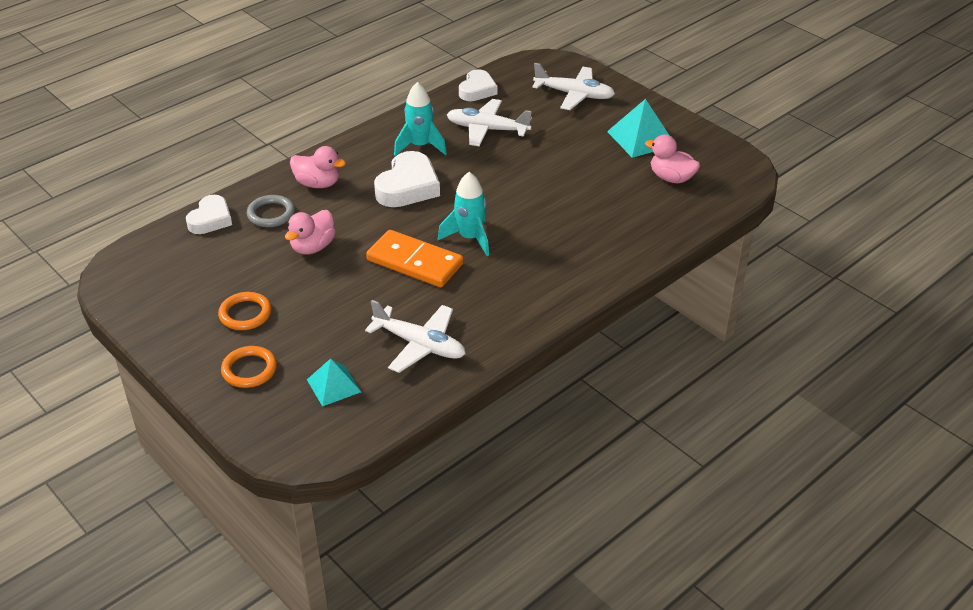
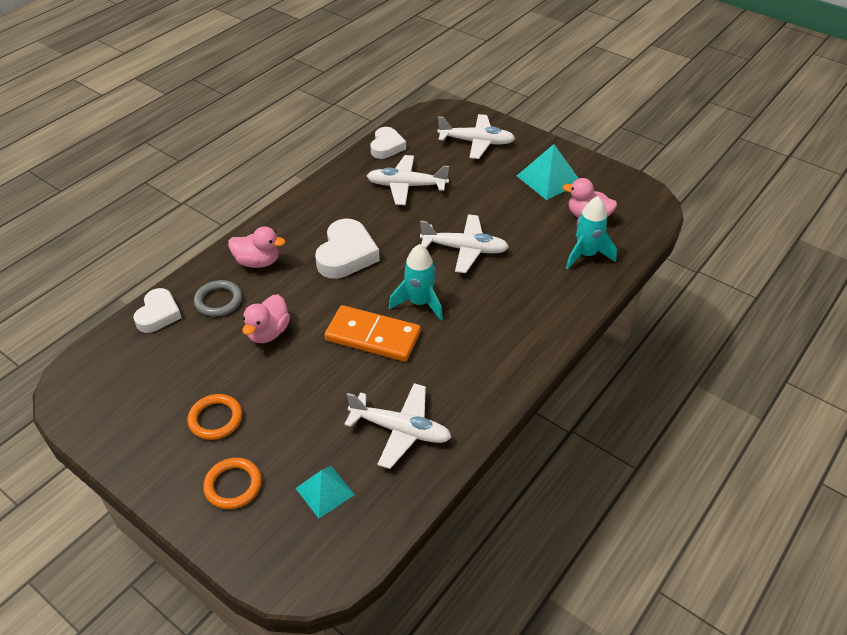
camera: 10 degrees left, 5 degrees up
(420, 146) = (347, 210): turquoise rocket -> turquoise rocket (586, 255)
(531, 195) = (465, 249): none -> white plane

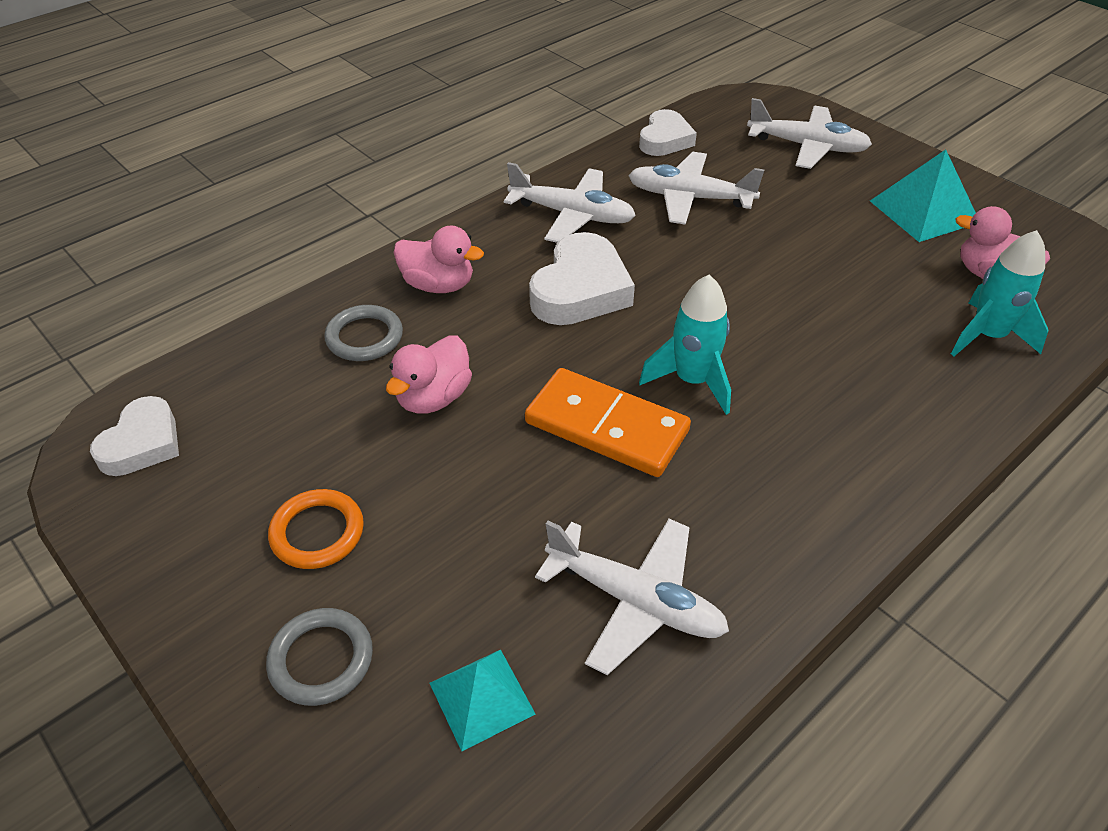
camera: 10 degrees right, 0 degrees up
(158, 314) = (266, 347): white heart -> white heart (142, 443)
(233, 485) = (321, 659): orange ring -> grey ring
(465, 249) = (777, 304): white plane -> white plane (572, 215)

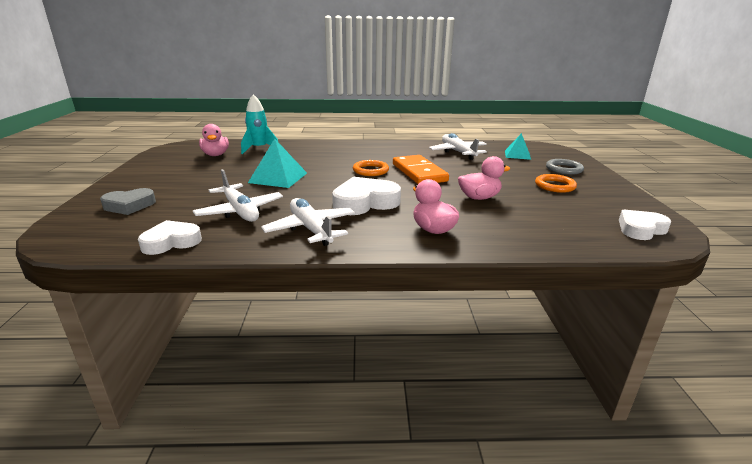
camera: 140 degrees left, 20 degrees down
(364, 337) = (496, 225): grey ring -> none
(692, 381) = (370, 170): turquoise rocket -> orange ring
(807, 147) = (129, 205): white plane -> grey heart
(924, 211) = (175, 171): turquoise pyramid -> turquoise pyramid (278, 177)

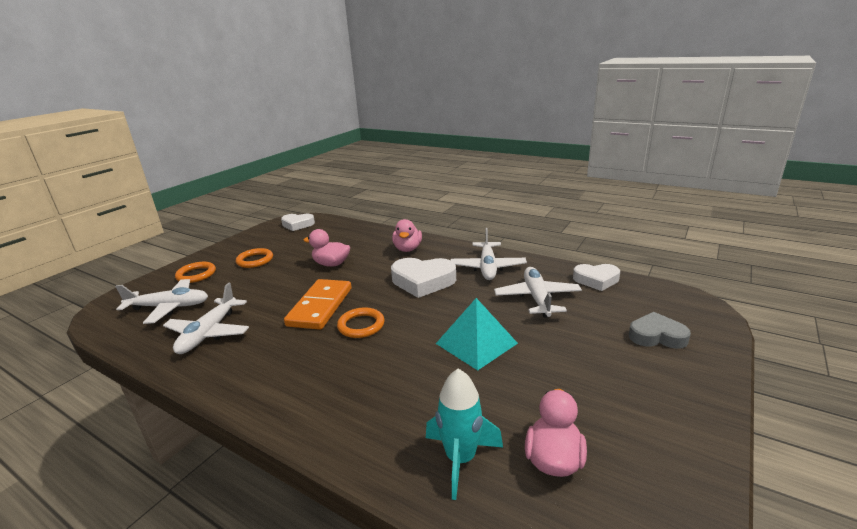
camera: 145 degrees left, 0 degrees up
(517, 155) = (169, 307): turquoise pyramid -> white plane
(564, 169) = (196, 275): grey ring -> orange ring

